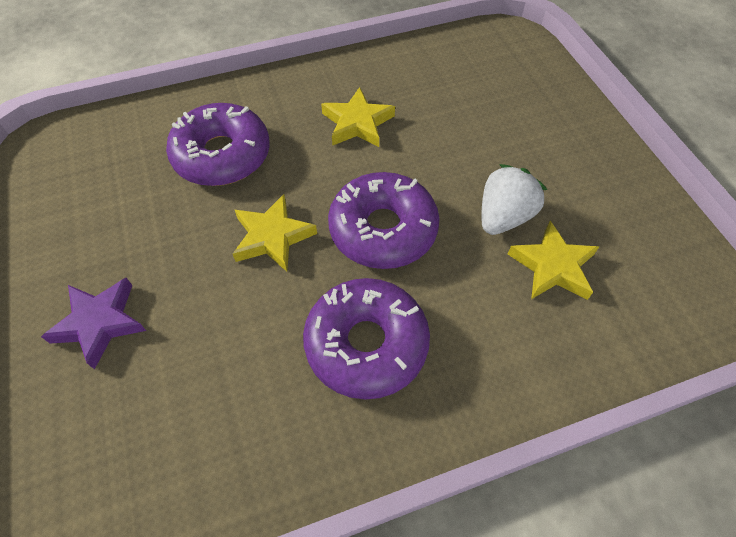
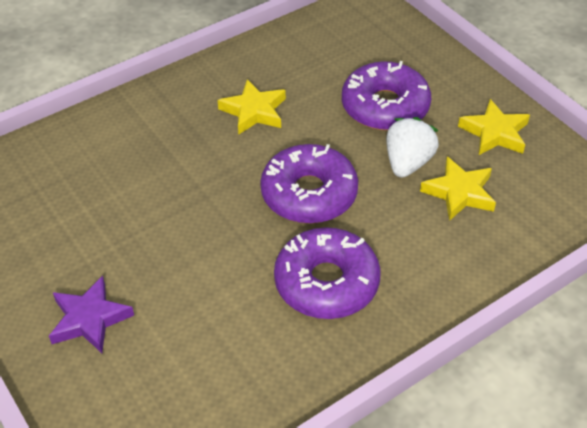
camera: 15 degrees left, 10 degrees down
(222, 155) = (139, 163): purple donut -> purple donut (385, 107)
(273, 237) = (214, 220): yellow star -> yellow star (495, 133)

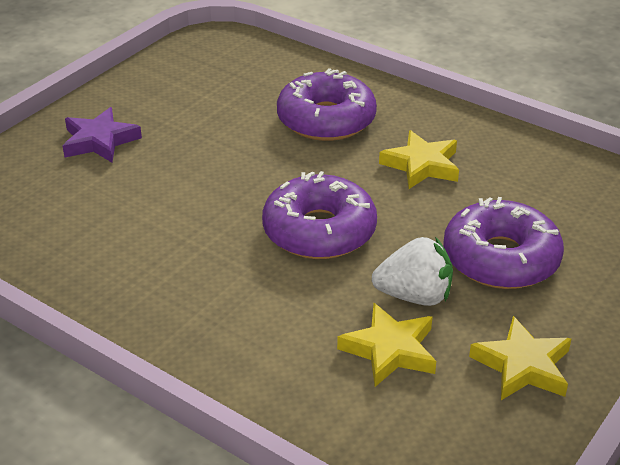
camera: 70 degrees right, 10 degrees down
(326, 283) = (198, 270): purple donut -> purple donut (326, 120)

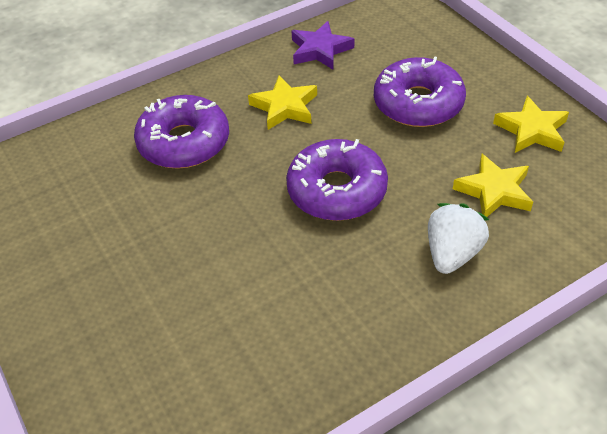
camera: 65 degrees left, 10 degrees up
(99, 141) = (102, 316): purple star -> purple star (320, 50)
(414, 296) = (440, 160): white strawberry -> white strawberry (452, 253)

